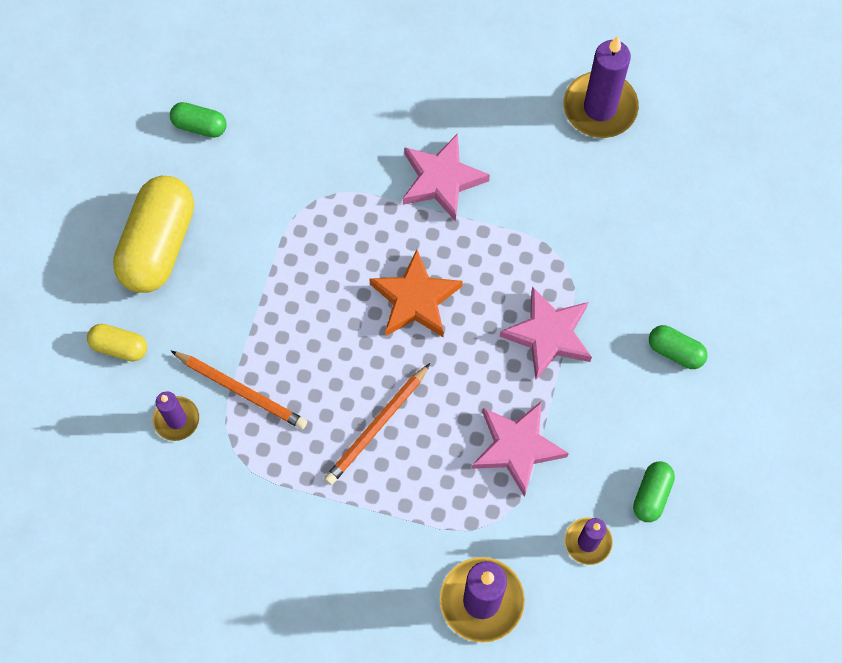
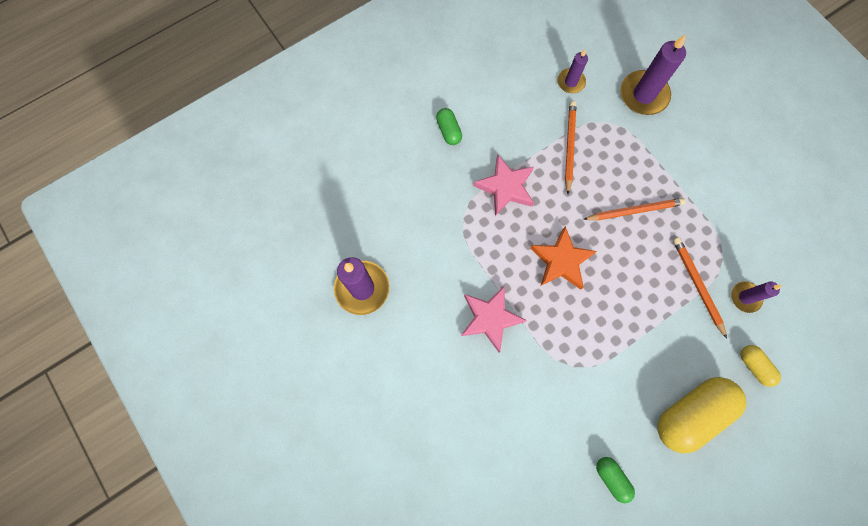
camera: 140 degrees left, 5 degrees up
(517, 447) = (569, 147): pink star -> orange pencil
(651, 495) = (522, 79): green capsule -> none

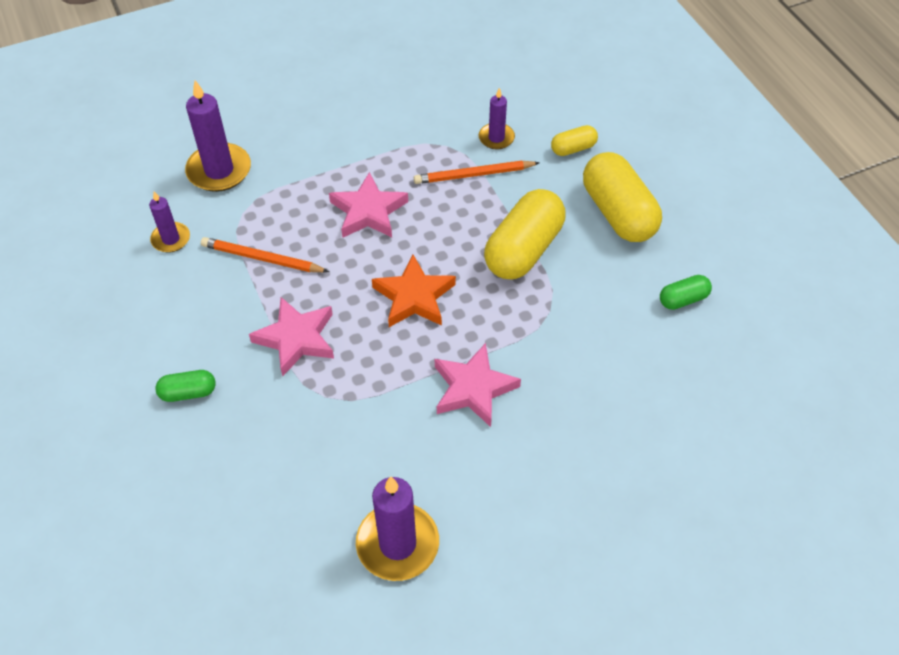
camera: 80 degrees left, 20 degrees down
(629, 338) = (523, 249): none -> yellow capsule
(634, 211) = (368, 211): orange pencil -> pink star

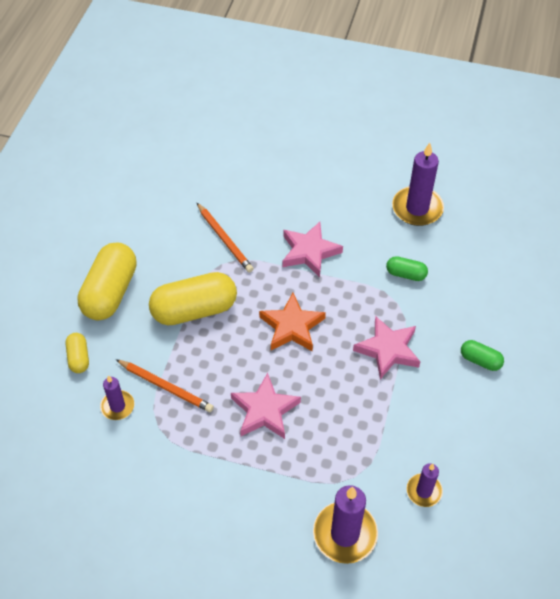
camera: 140 degrees left, 0 degrees up
(262, 258) = (368, 425): orange pencil -> orange pencil (224, 239)
(573, 148) = (79, 358): yellow capsule -> yellow capsule turned 60 degrees clockwise
(683, 299) = (142, 219): green capsule -> green capsule (406, 274)

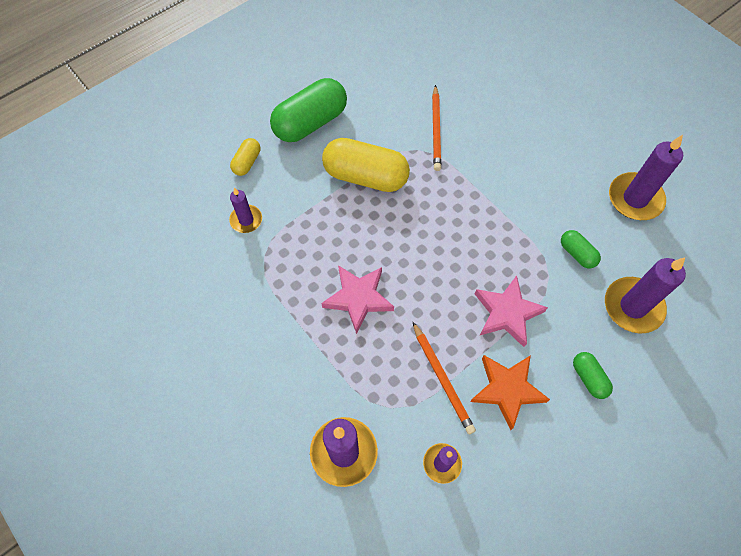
camera: 35 degrees right, 10 degrees up
(110, 292) = (310, 123): yellow capsule -> green capsule
(165, 387) = (294, 227): orange pencil -> orange pencil (442, 378)
(292, 327) = (436, 240): orange star -> orange star (507, 390)
(309, 252) = (502, 182): pink star -> none
(473, 289) = (633, 306): none -> purple candle

